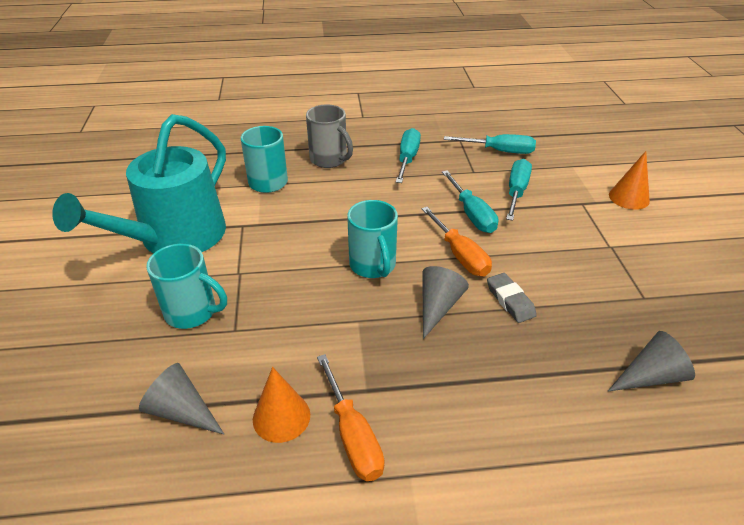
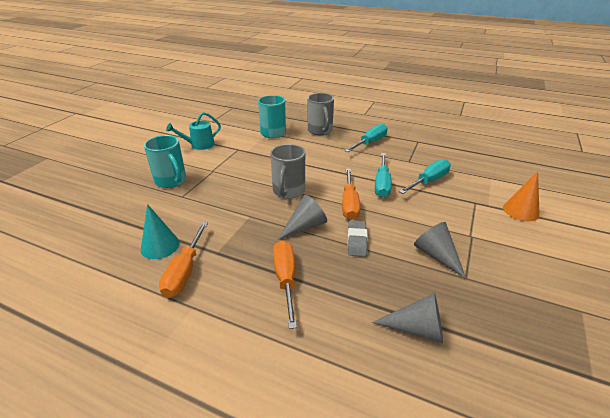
camera: 30 degrees right, 5 degrees down
(175, 238) = (199, 145): turquoise watering can -> turquoise watering can, size x0.45
(181, 411) = (119, 223): grey cone -> grey cone (436, 255)
(281, 417) = (160, 246): orange cone -> turquoise cone
(373, 265) = (288, 191): turquoise mug -> grey mug
(479, 384) = (285, 278): none -> orange screwdriver
(500, 151) = (441, 155): turquoise screwdriver -> none

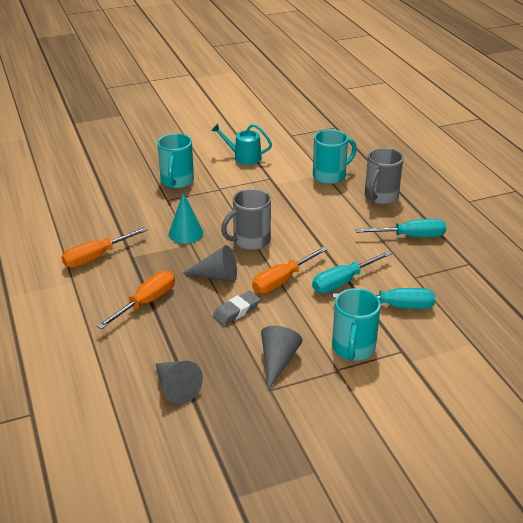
camera: 45 degrees right, 0 degrees up
(160, 246) = (105, 230): turquoise cone -> turquoise cone (185, 233)
(455, 218) = (353, 349): none -> turquoise mug
(521, 211) = (433, 386): orange cone -> none

